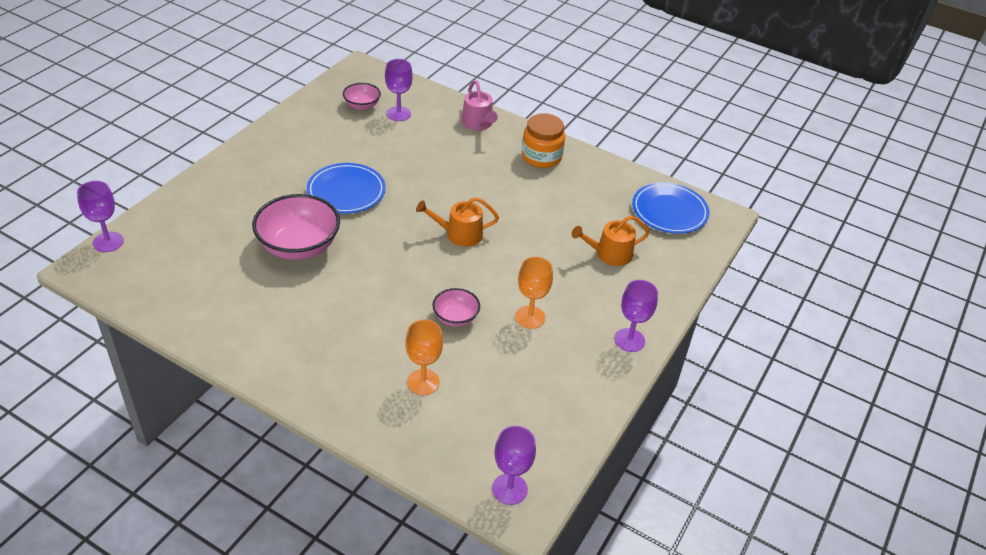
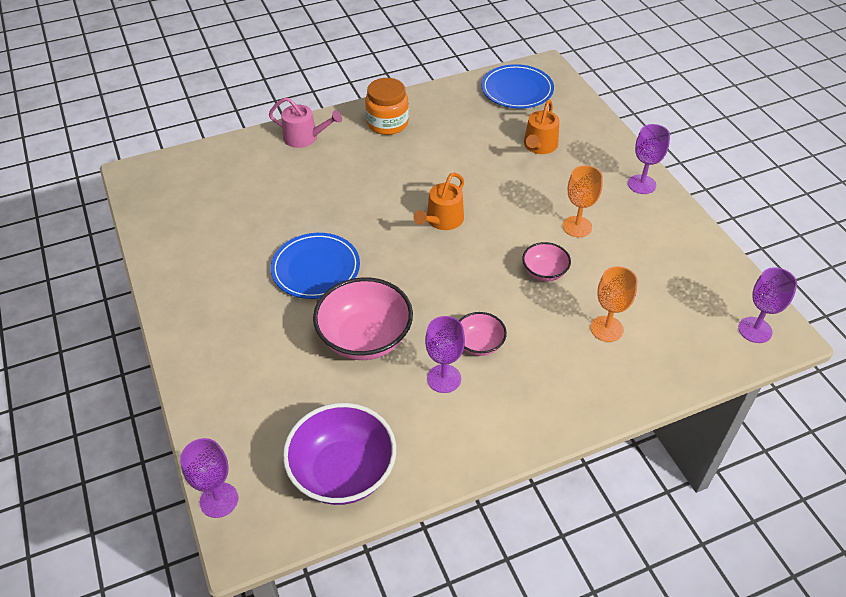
camera: 50 degrees left, 5 degrees up
(168, 289) = (343, 472): none -> purple bowl
(362, 105) = (196, 200): pink bowl -> pink bowl (479, 344)
(398, 114) = (237, 181): purple goblet -> purple goblet (444, 378)

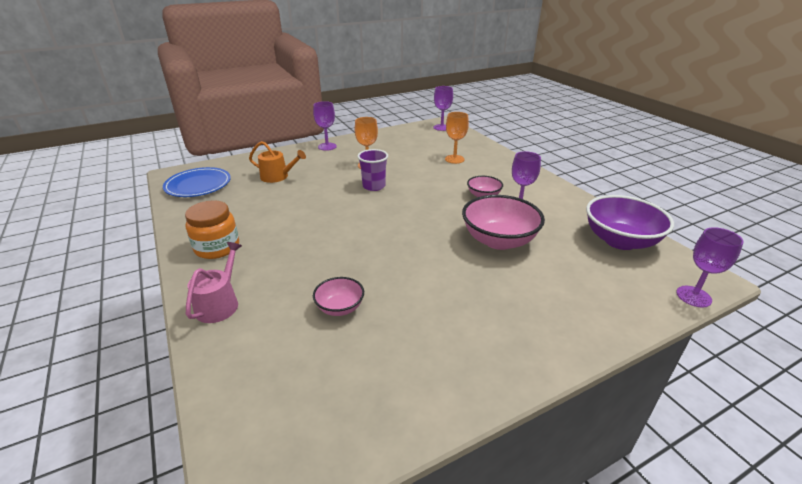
camera: 95 degrees left, 15 degrees down
(316, 268) = (429, 273): blue plate -> none
(442, 220) = (362, 213): orange watering can -> none
(511, 232) = (374, 186): none -> purple cup
(544, 272) = (412, 175): pink bowl -> pink bowl (340, 308)

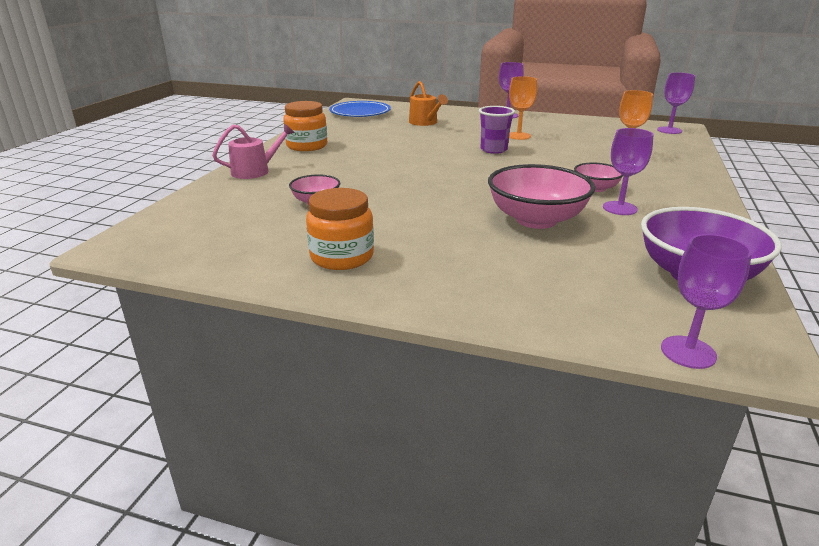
camera: 45 degrees right, 5 degrees down
(454, 351) = (342, 257): none -> orange jar

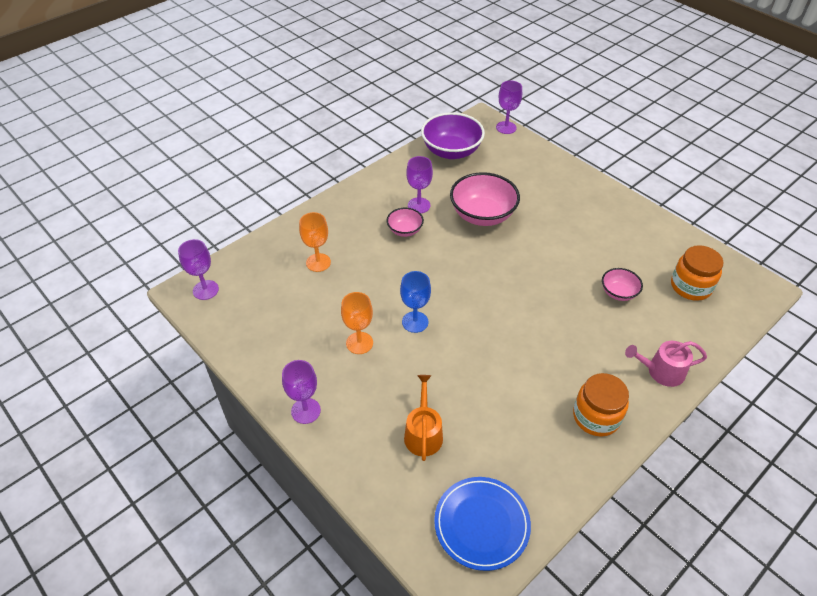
camera: 150 degrees left, 20 degrees up
(342, 257) = (620, 226): orange jar -> orange jar (690, 286)
(493, 150) = (415, 322): purple cup -> blue goblet

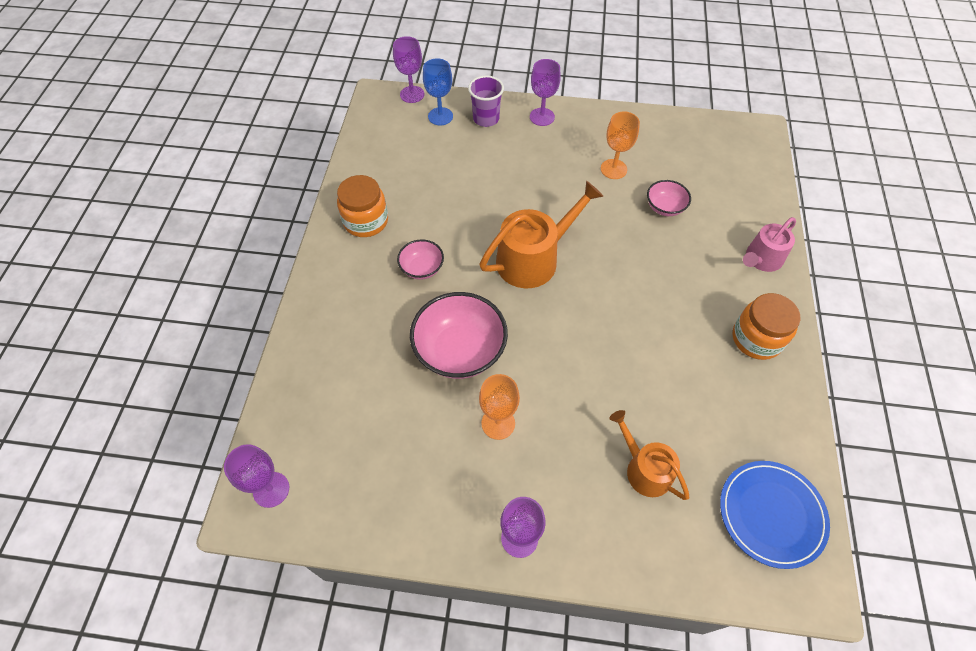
camera: 40 degrees left, 10 degrees up
(318, 262) = (368, 365): orange goblet -> orange goblet (613, 169)
(415, 322) = (527, 361): blue goblet -> blue goblet (440, 116)
(419, 205) = (409, 231): purple goblet -> purple goblet (542, 117)
(451, 151) = (383, 151): purple bowl -> none
(482, 215) = (480, 203): pink bowl -> pink bowl (460, 351)
(483, 267) = (533, 259): none -> orange watering can
(542, 167) = (486, 119): none -> purple cup
(690, 286) = (710, 164): orange jar -> orange jar (366, 221)

